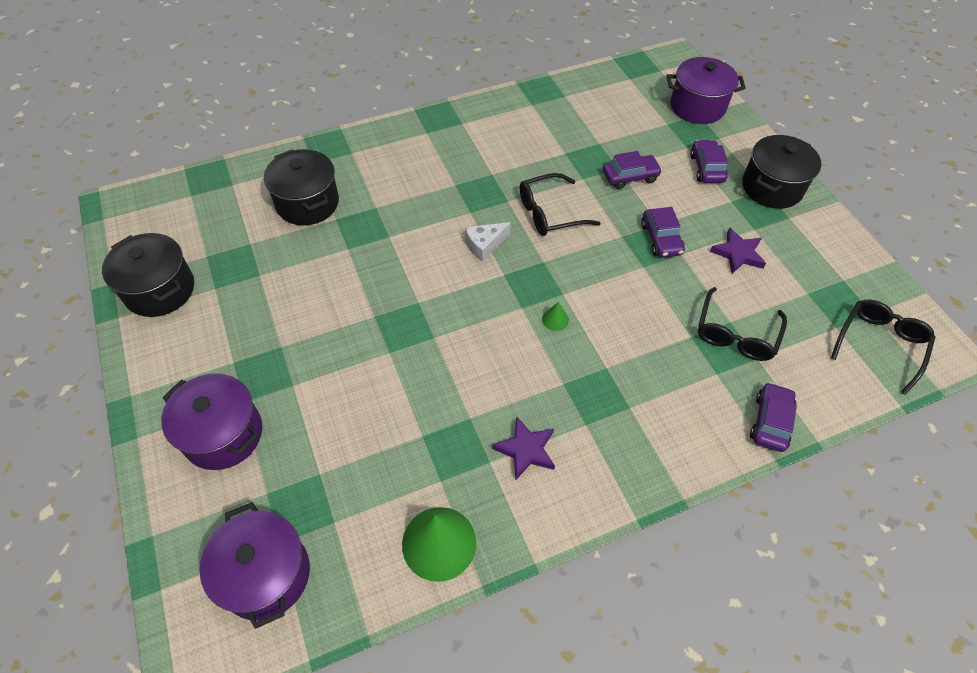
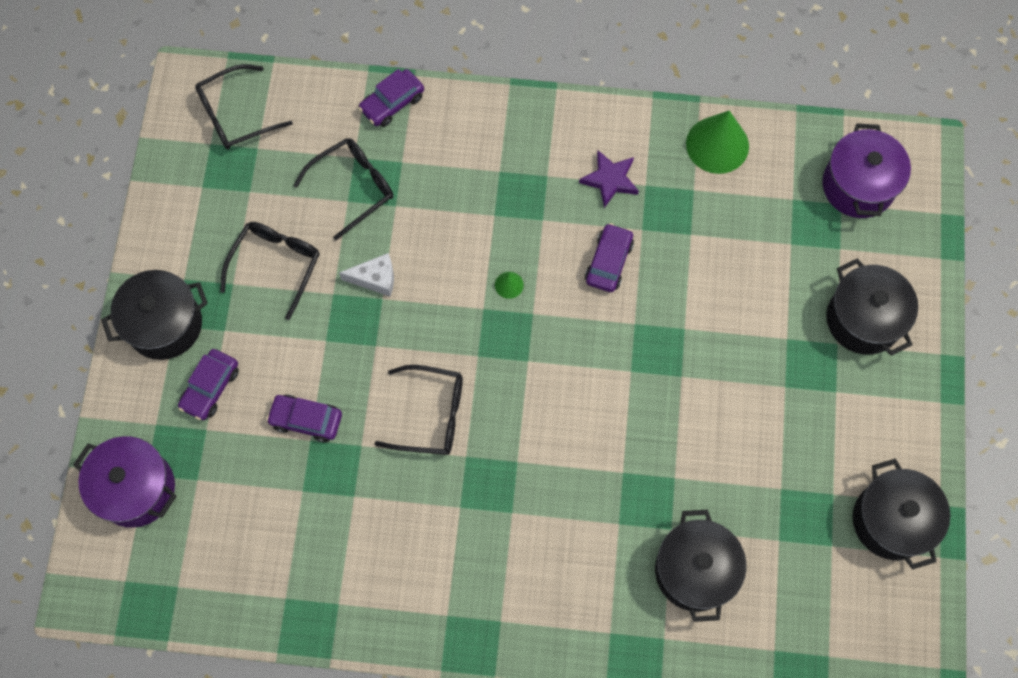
camera: 150 degrees left, 15 degrees up
(223, 434) = (863, 319): purple pot -> black pot
(484, 245) = (526, 407): white cheese -> white cheese (375, 278)
(661, 239) = (338, 321): purple car -> purple car (609, 262)
(738, 253) = (276, 265): purple star -> black glasses

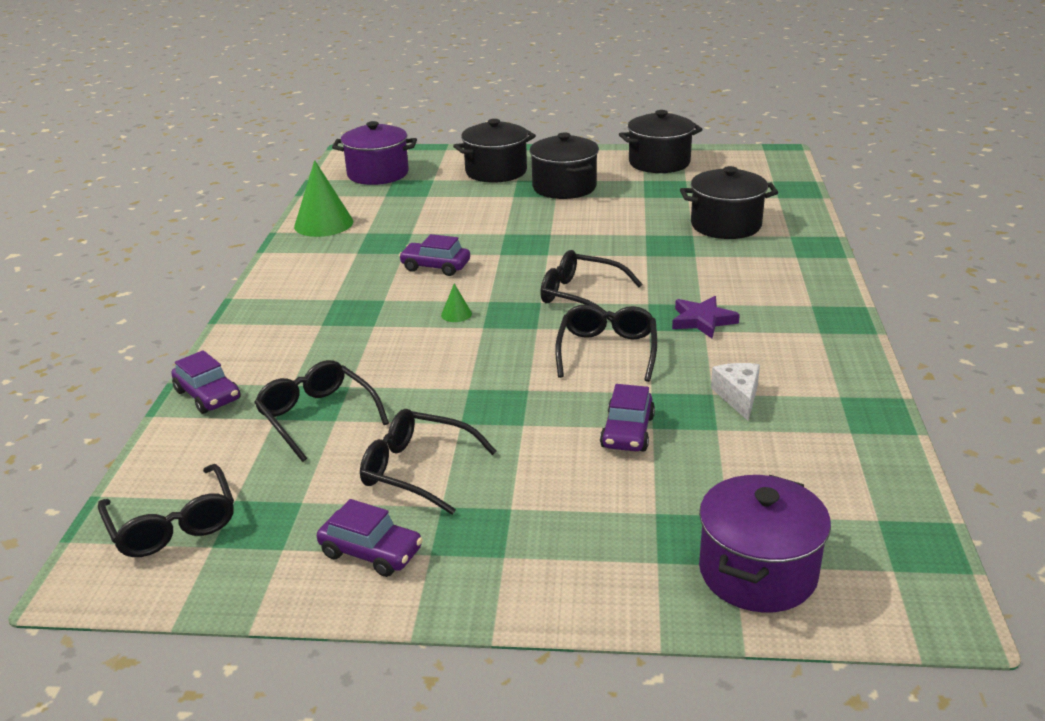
camera: 90 degrees left, 40 degrees down
(165, 324) = (502, 567): black pot -> black pot (564, 187)
(210, 388) = (595, 513): purple car -> purple car (371, 552)
(375, 278) = (443, 394): white cheese -> white cheese (738, 396)
(537, 399) = (581, 295): none -> black glasses
(610, 180) = (347, 268): purple star -> purple star (702, 320)

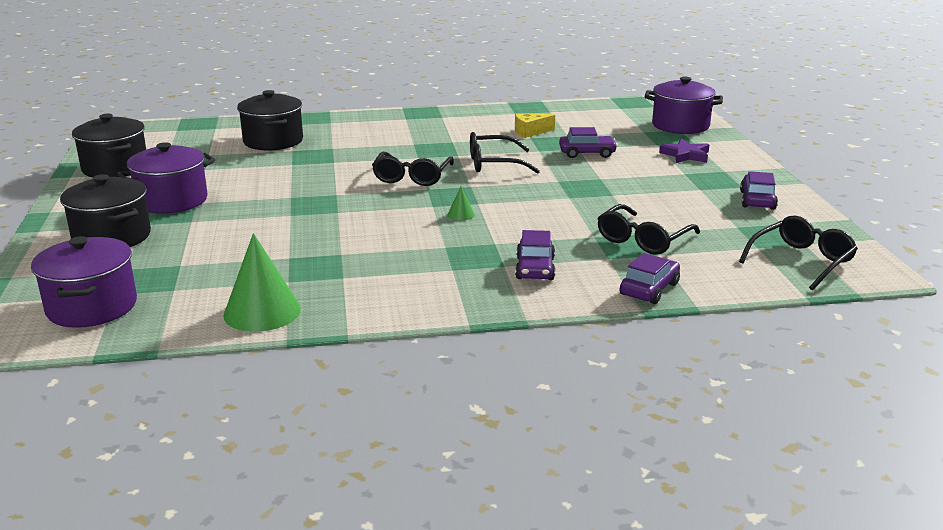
camera: 105 degrees left, 5 degrees down
(417, 470) = (673, 199): black glasses -> none
(435, 266) = (370, 234): purple car -> purple car (535, 268)
(564, 187) = (172, 201): black pot -> purple pot
(702, 320) = (438, 142): purple star -> purple star (686, 155)
(738, 396) = (530, 132): white cheese -> yellow cheese

